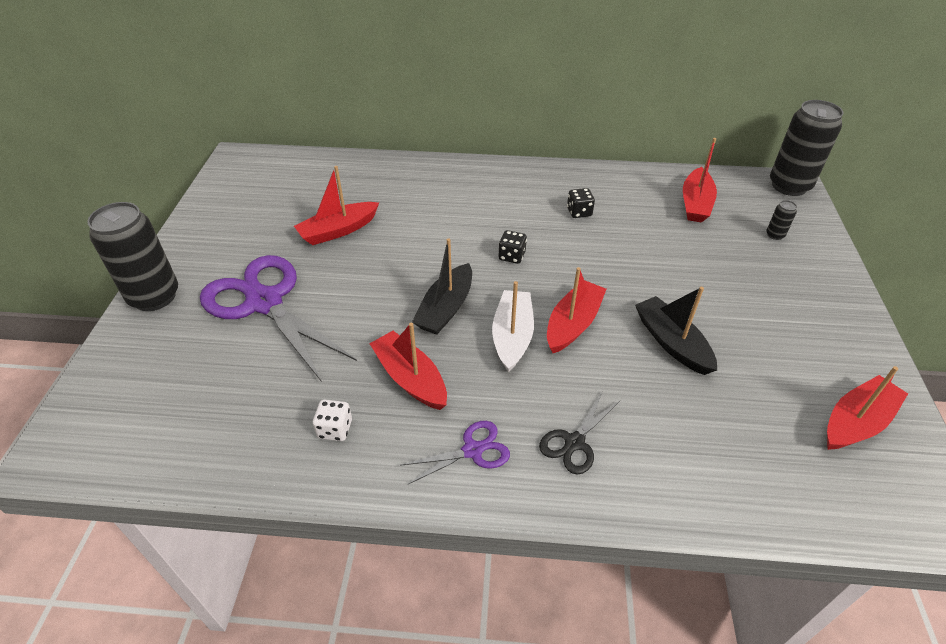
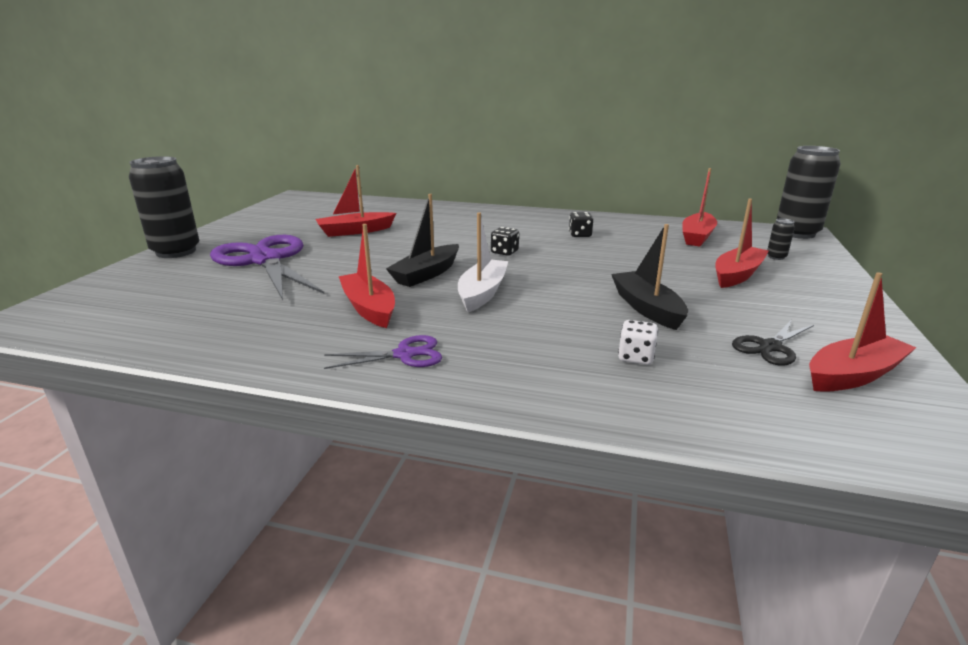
camera: 10 degrees right, 20 degrees down
(335, 429) = (277, 330): white dice -> white dice (636, 357)
(573, 324) = (547, 290): red boat -> red boat (737, 275)
(574, 442) = (515, 359): black scissors -> black scissors (770, 347)

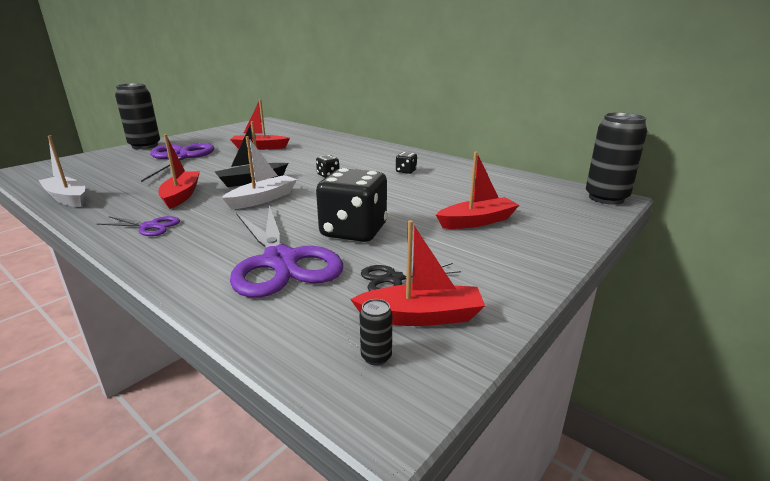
camera: 25 degrees right, 0 degrees up
(198, 345) = (67, 198): none -> white boat
(636, 357) = (281, 261): white dice -> purple scissors
(646, 308) = (354, 231): black boat -> black dice
(697, 237) = (501, 187): red boat -> none
(776, 257) = (543, 214): black can -> black can (376, 357)

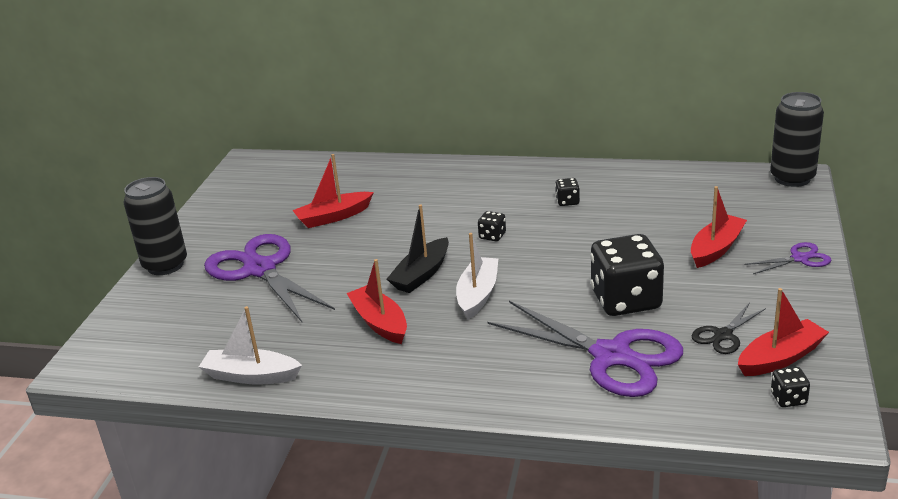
camera: 25 degrees left, 5 degrees up
(150, 226) = (423, 370): purple scissors -> purple scissors (799, 258)
(376, 357) = (788, 398): black can -> black dice

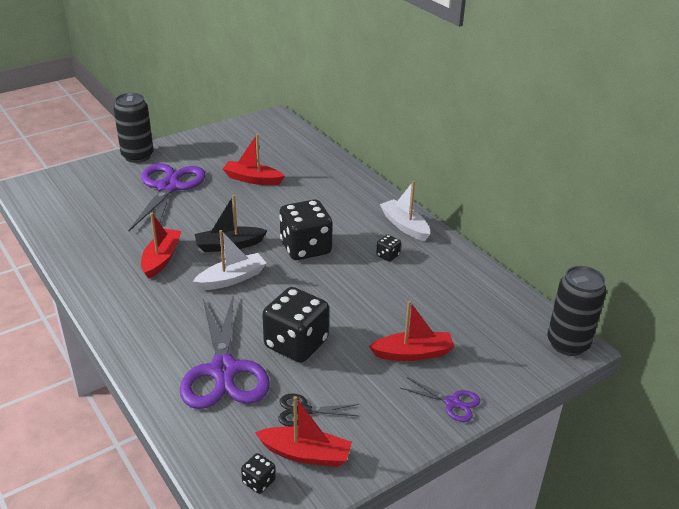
camera: 40 degrees right, 5 degrees up
(251, 376) = (65, 244): white boat -> white boat (404, 226)
(492, 236) = (305, 248): black dice -> black dice, size x2.36

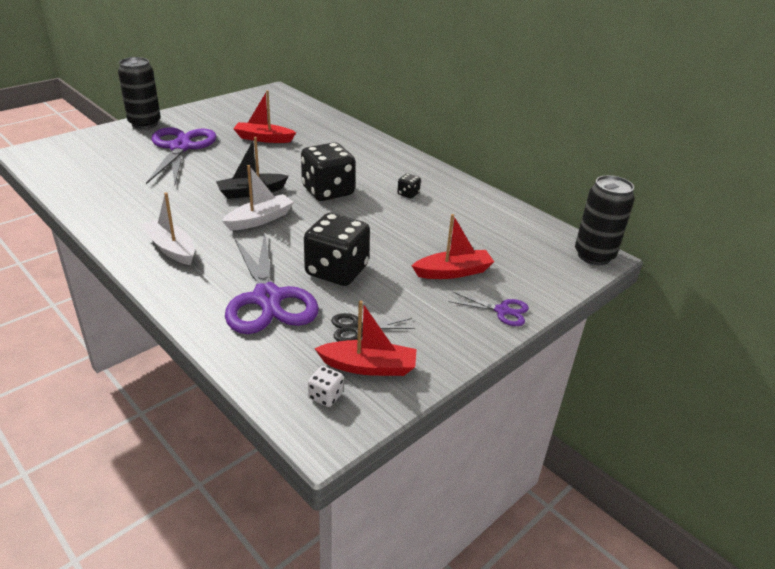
camera: 10 degrees left, 0 degrees up
(161, 259) = (184, 206): red boat -> none
(259, 482) = (325, 396): black dice -> white dice
(404, 226) = (418, 170): white boat -> white boat (171, 248)

